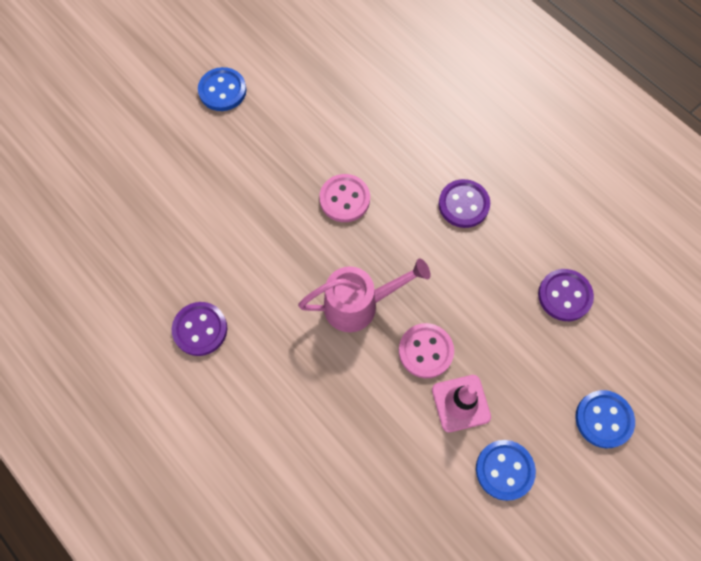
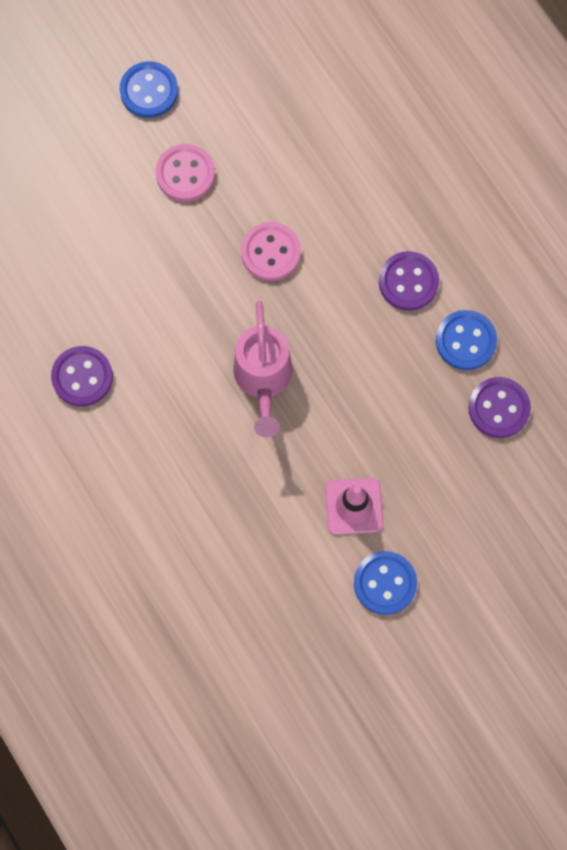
camera: 10 degrees right, 5 degrees up
(358, 305) = (263, 379): pink watering can -> pink watering can turned 90 degrees clockwise
(425, 351) = (327, 443): pink button -> pink button (185, 174)
(603, 419) = (506, 550): blue button -> blue button (465, 341)

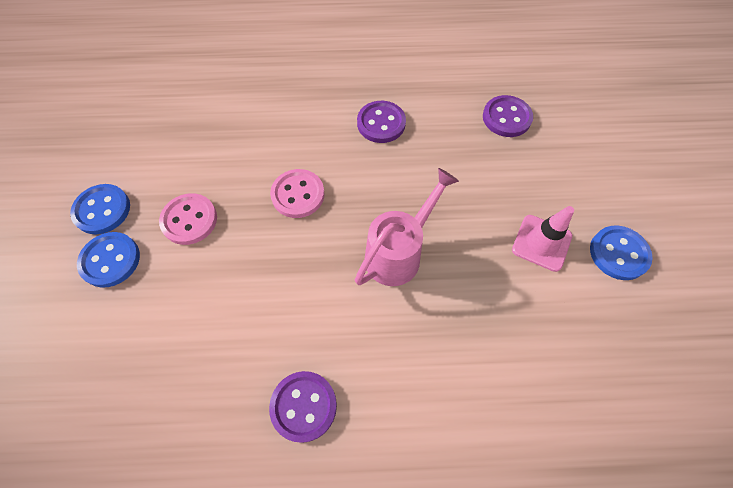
camera: 60 degrees left, 10 degrees down
(263, 379) = (398, 253): pink watering can -> pink watering can turned 75 degrees counterclockwise
(465, 341) = (445, 112): blue button -> blue button (110, 260)

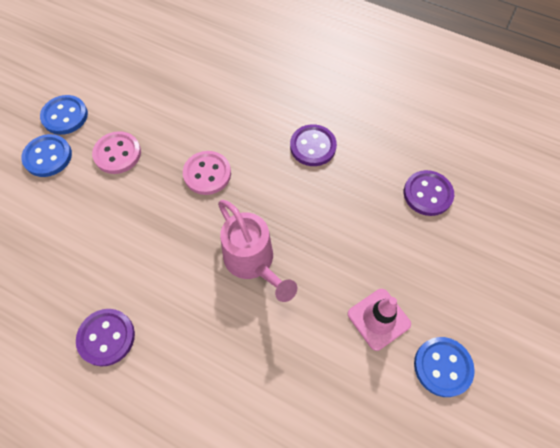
camera: 30 degrees right, 0 degrees up
(398, 253) = (252, 262): pink watering can -> pink watering can turned 75 degrees clockwise

